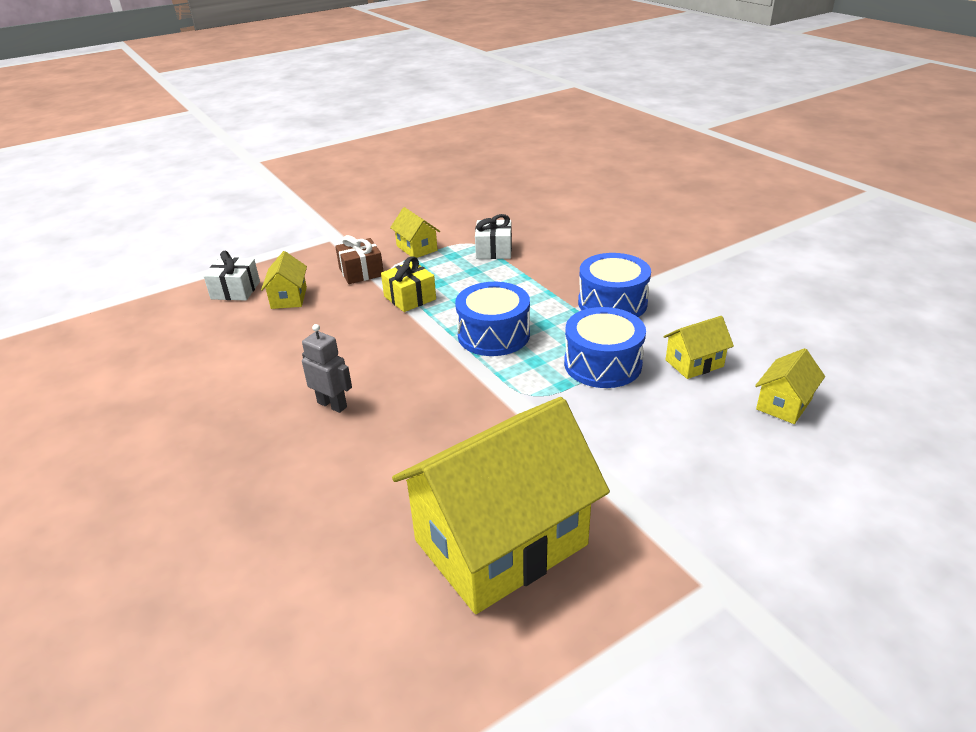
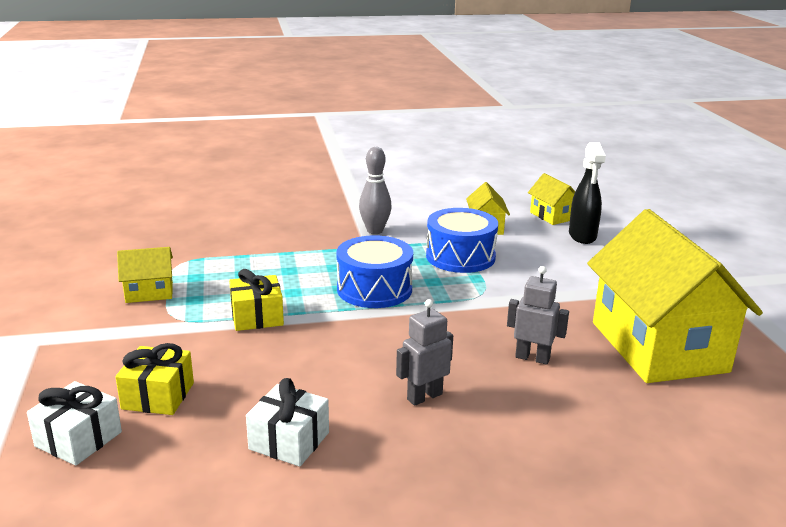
camera: 70 degrees left, 10 degrees down
(289, 298) = (158, 396): yellow house -> yellow gift
(361, 272) = (159, 335): brown gift -> none
(425, 452) = (532, 358): none -> grey robot
(494, 250) = (215, 255): white gift -> white gift (289, 441)
(612, 303) = (375, 231): blue drum -> grey bowling pin
(748, 439) = (582, 236): none -> black spray bottle

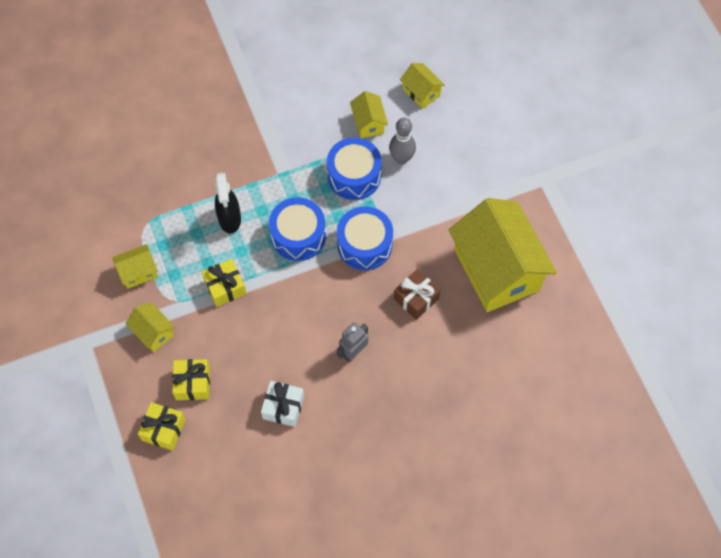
camera: 10 degrees left, 40 degrees up
(78, 439) = (163, 429): white gift -> yellow gift
(133, 342) = (153, 332): none -> yellow house
(375, 231) = (280, 147): grey bowling pin -> grey bowling pin (401, 158)
(463, 305) = (364, 245): none -> blue drum
(532, 358) = (416, 299): grey robot -> brown gift
(582, 236) = (446, 124): black spray bottle -> black spray bottle (229, 219)

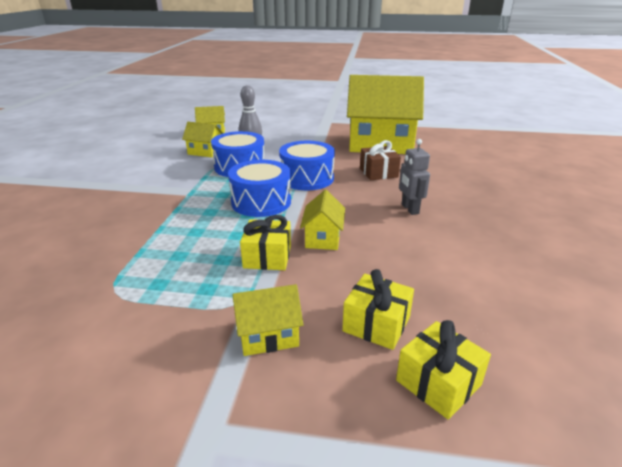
camera: 60 degrees left, 35 degrees down
(138, 272) = (165, 318): yellow house -> yellow house (323, 238)
(229, 219) = (193, 230): black spray bottle -> none
(283, 407) = (452, 264): white gift -> none

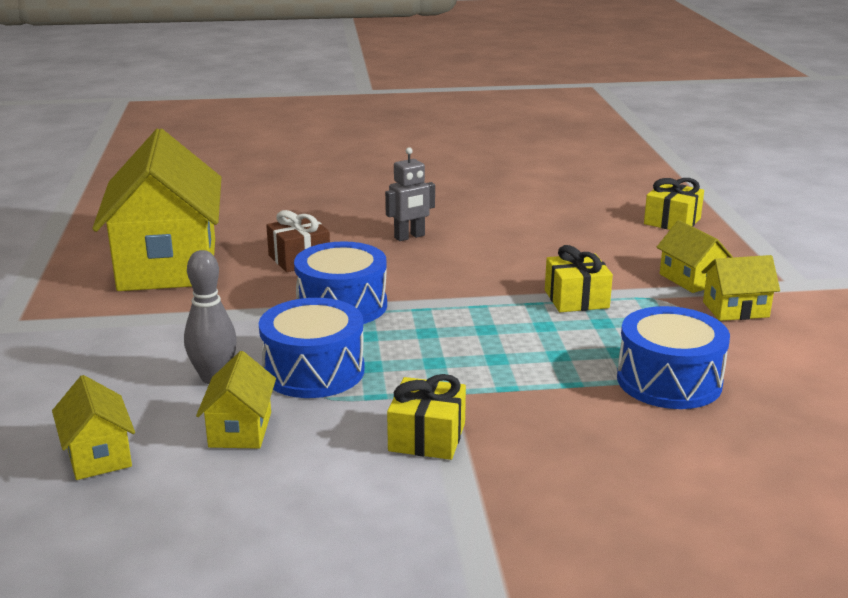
camera: 105 degrees left, 5 degrees down
(261, 202) = (443, 326): blue drum -> blue drum (669, 381)
(323, 238) = (513, 275): yellow house -> yellow house (735, 309)
(376, 324) = (632, 242): yellow gift -> yellow gift (427, 437)

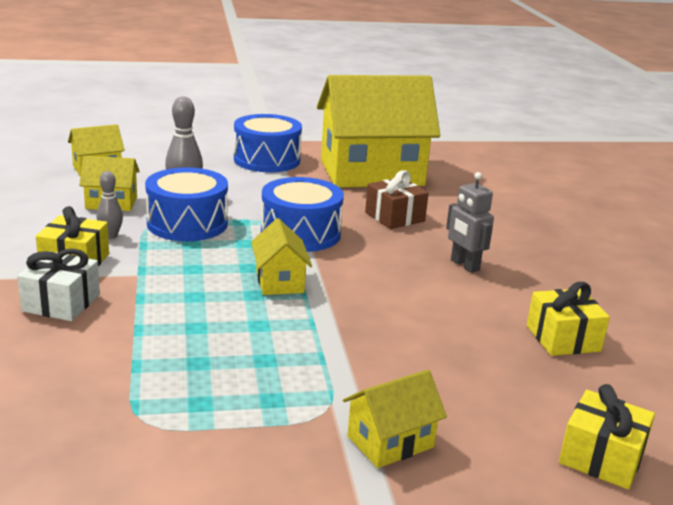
camera: 85 degrees right, 0 degrees up
(351, 420) = (110, 236): none -> grey bowling pin
(531, 433) = (61, 303): none -> white gift
(576, 299) = (322, 349): yellow gift -> yellow gift (563, 338)
(669, 381) = (128, 385): blue drum -> blue drum (267, 160)
(735, 309) = (299, 466): yellow house -> yellow house (279, 281)

